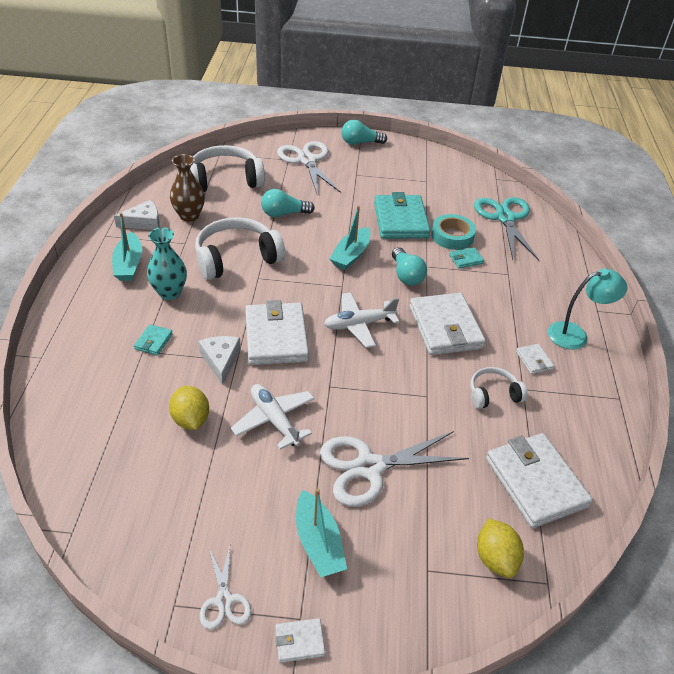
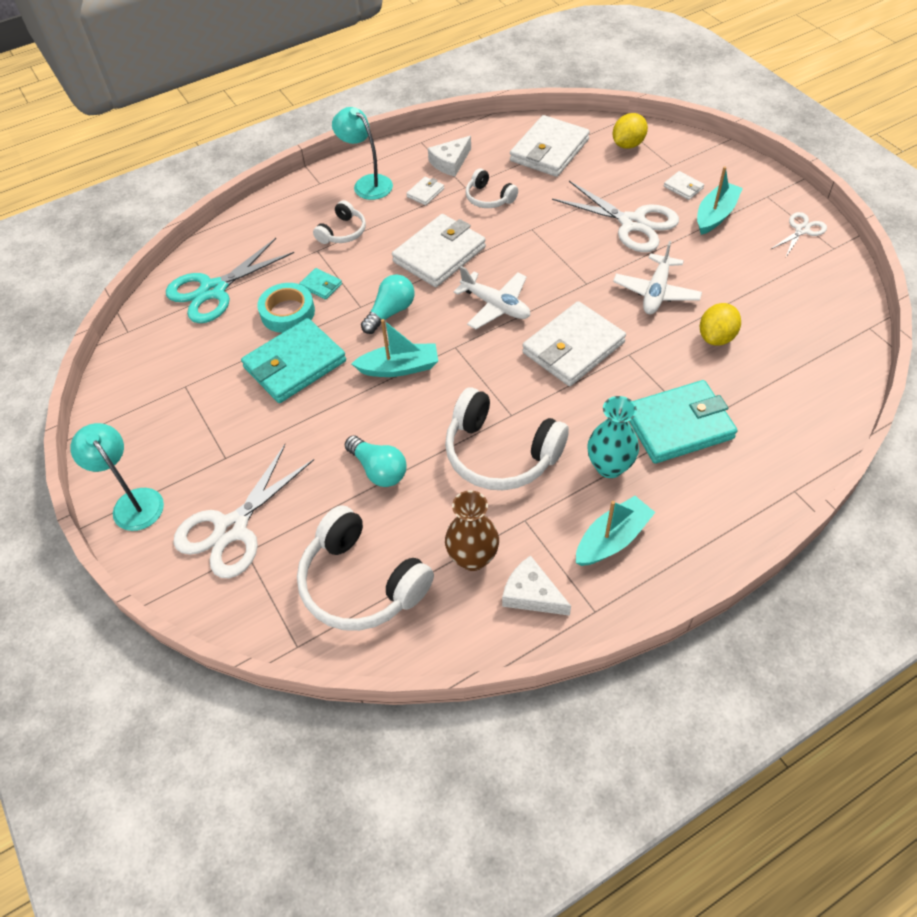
camera: 120 degrees left, 10 degrees up
(153, 341) = (678, 425): turquoise wallet -> turquoise wallet, size x2.28
(221, 360) = (641, 364): white cheese -> white cheese (450, 162)
(299, 641) = (778, 189): white wallet -> white wallet (683, 187)
(360, 143) = (133, 502): turquoise light bulb -> turquoise lamp
(519, 294) = (343, 232): none -> white headphones

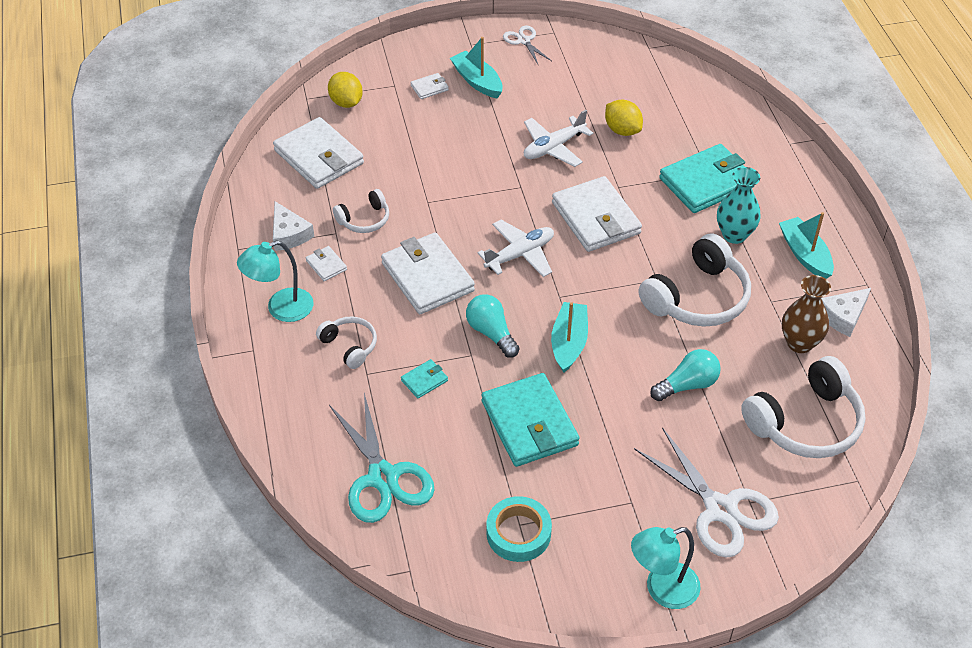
camera: 75 degrees left, 5 degrees down
(287, 312) = (451, 416): turquoise tape -> turquoise tape (518, 533)
(632, 223) = (459, 134): white scissors -> none
(656, 292) = (553, 147): white plane -> white plane turned 105 degrees clockwise
(678, 425) = (706, 182): turquoise wallet -> turquoise wallet turned 60 degrees clockwise

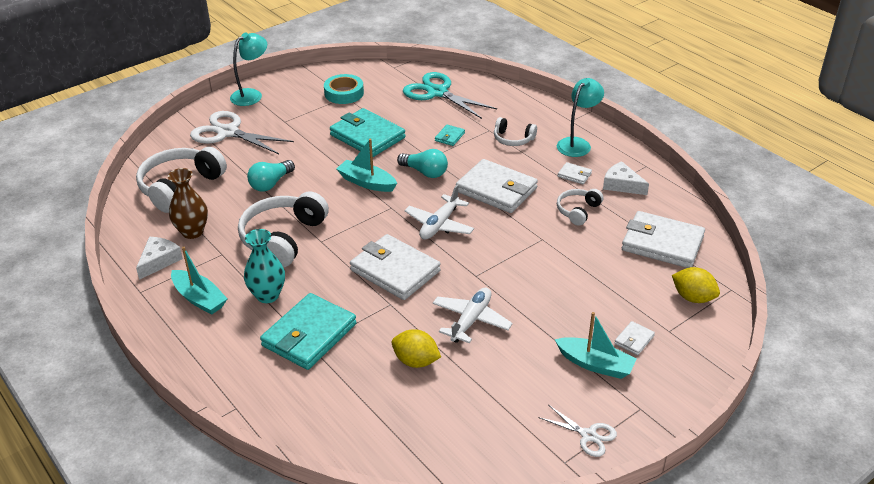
camera: 155 degrees right, 10 degrees down
(569, 343) = (367, 182): turquoise boat -> turquoise boat turned 135 degrees clockwise

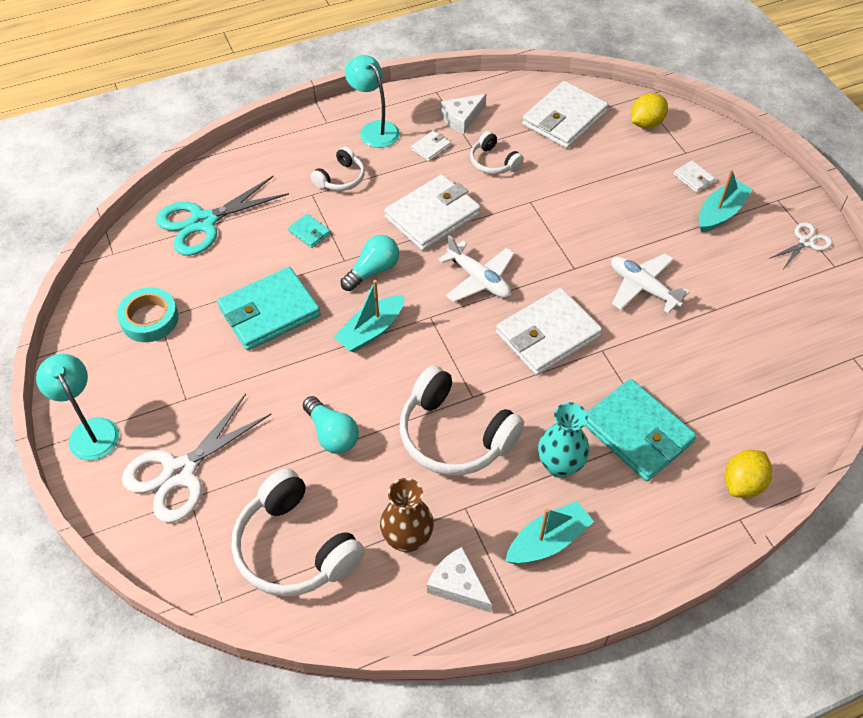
camera: 75 degrees left, 15 degrees up
(416, 361) = (694, 345): yellow lemon -> yellow lemon (742, 484)

